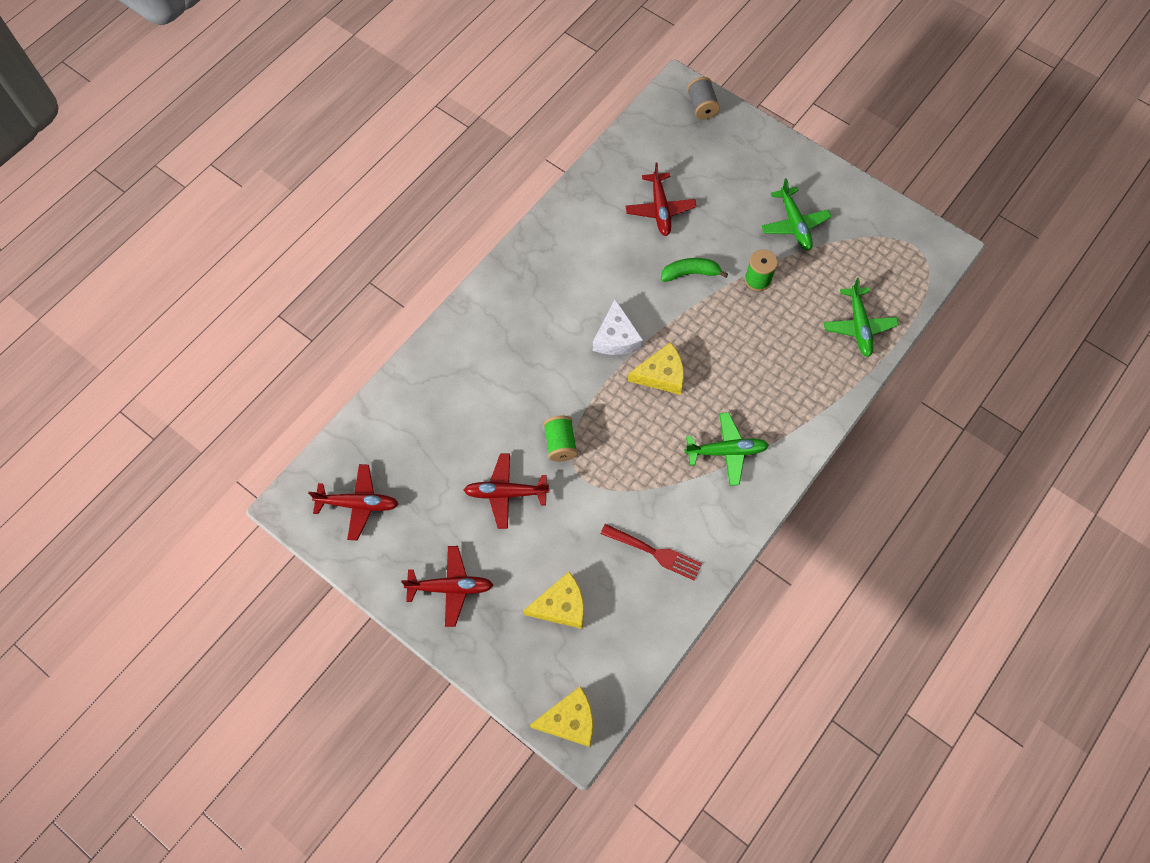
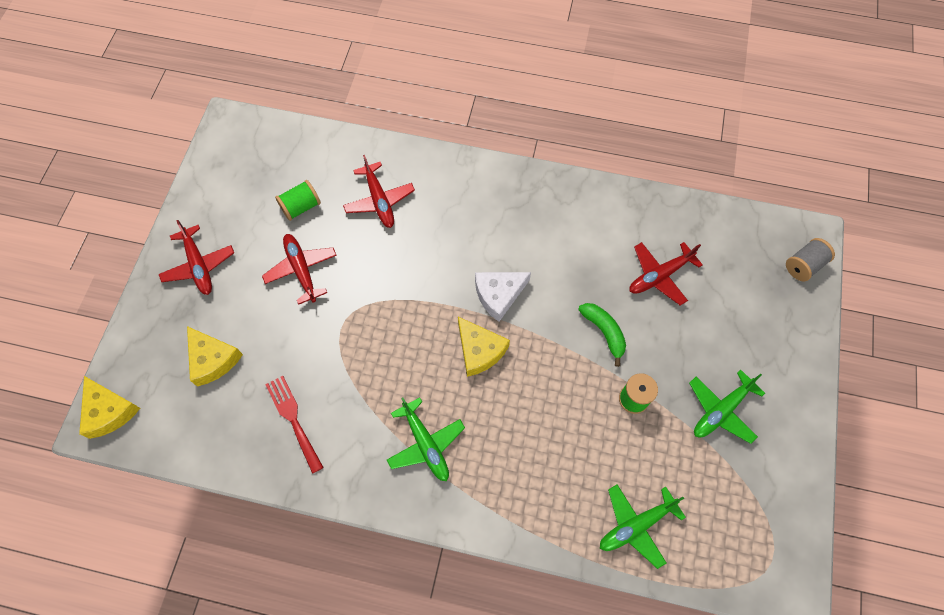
camera: 65 degrees right, 0 degrees up
(358, 504) = (247, 167): red plane -> red plane (379, 200)
(560, 444) = (368, 293): green spool -> green spool (301, 207)
(655, 552) = (293, 419): red fork -> red fork turned 150 degrees clockwise

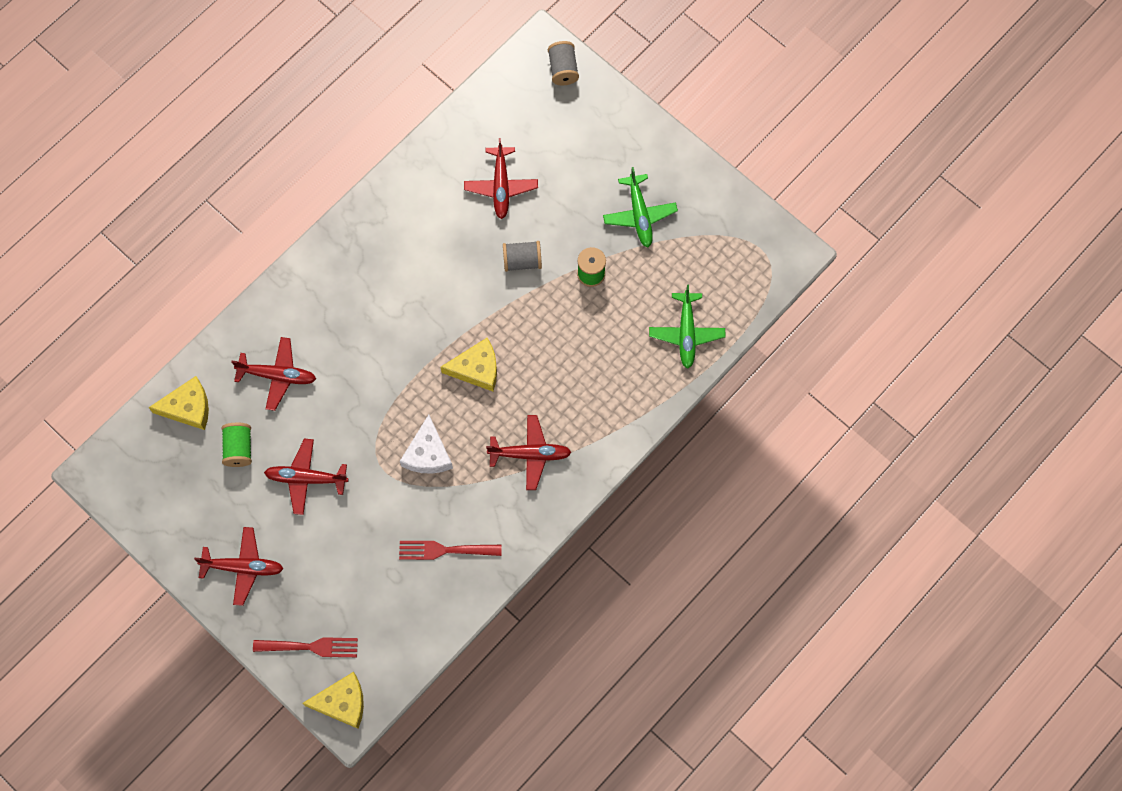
camera: 60 degrees left, 5 degrees up
(151, 356) = (311, 647): none -> red fork
(213, 359) = (347, 594): yellow cheese -> yellow cheese (188, 407)
(425, 444) = (530, 454): green plane -> red plane
(498, 295) = (436, 325): white cheese -> white cheese (428, 454)
(604, 332) = (522, 261): green banana -> grey spool

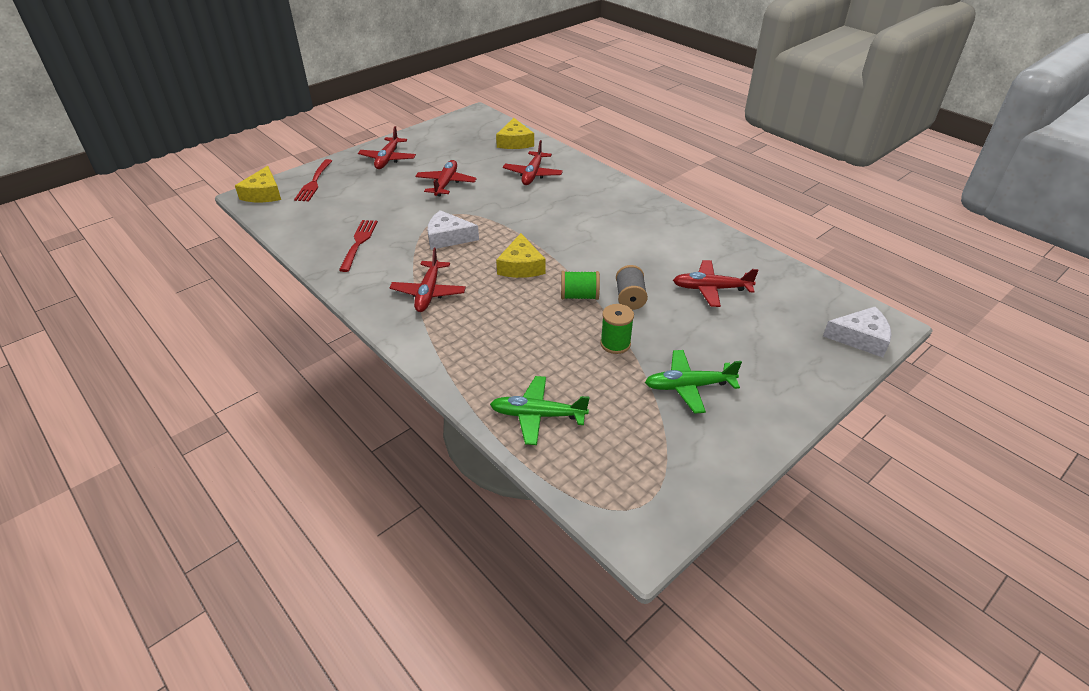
camera: 95 degrees right, 30 degrees down
(239, 448) = (478, 159): green spool -> green spool (579, 296)
(563, 69) = (860, 338): grey spool -> white cheese

